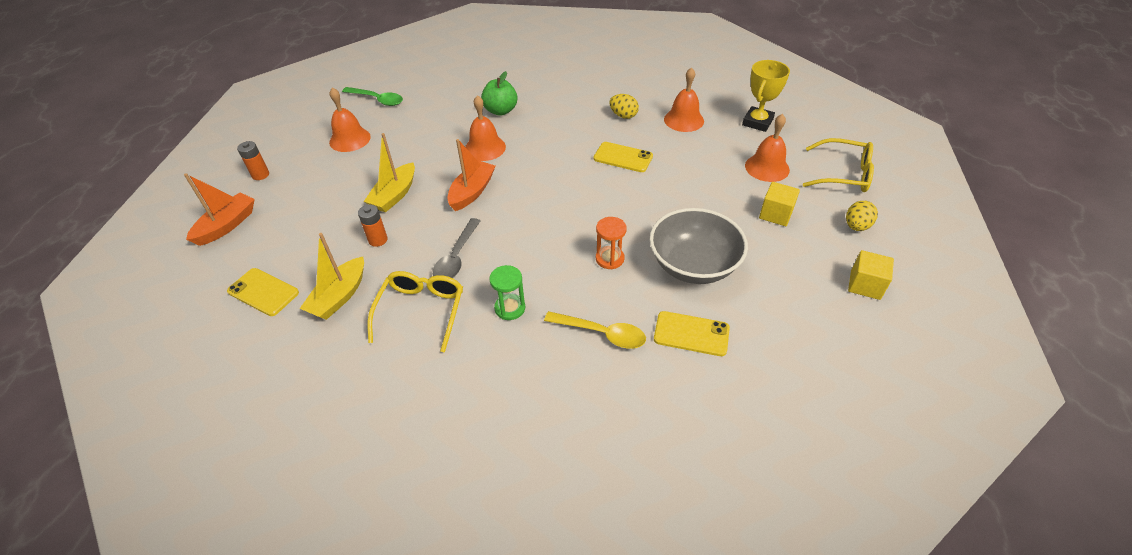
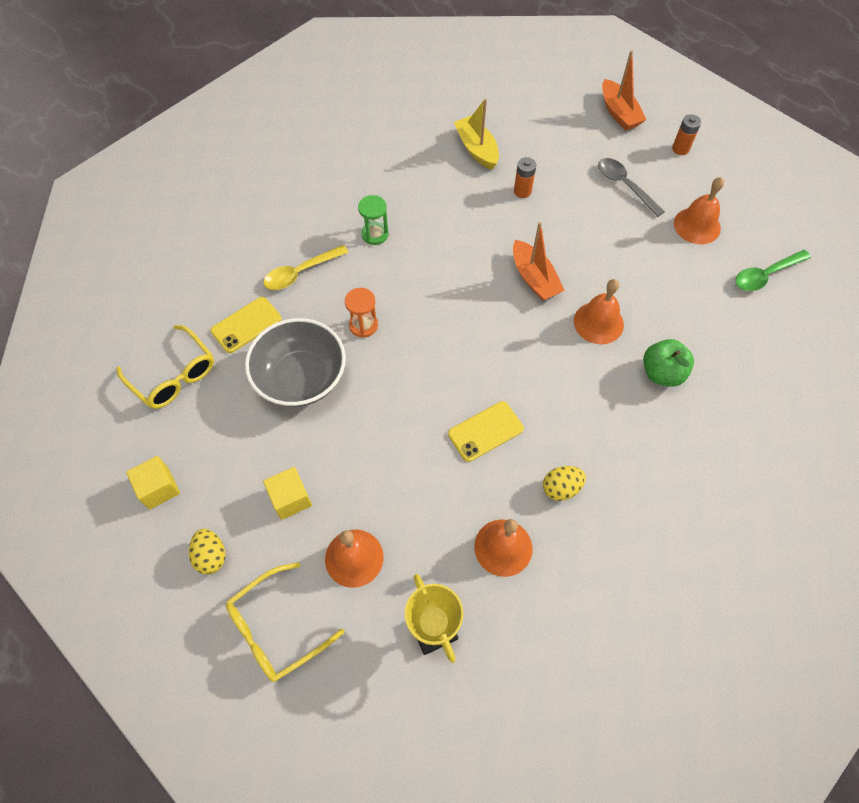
camera: 125 degrees right, 15 degrees up
(263, 292) = (518, 113): yellow phone -> none
(394, 195) = (575, 223): yellow boat -> none
(421, 311) = (420, 185): yellow glasses -> yellow glasses (173, 375)
(456, 257) = (458, 229): grey spoon -> grey spoon (625, 186)

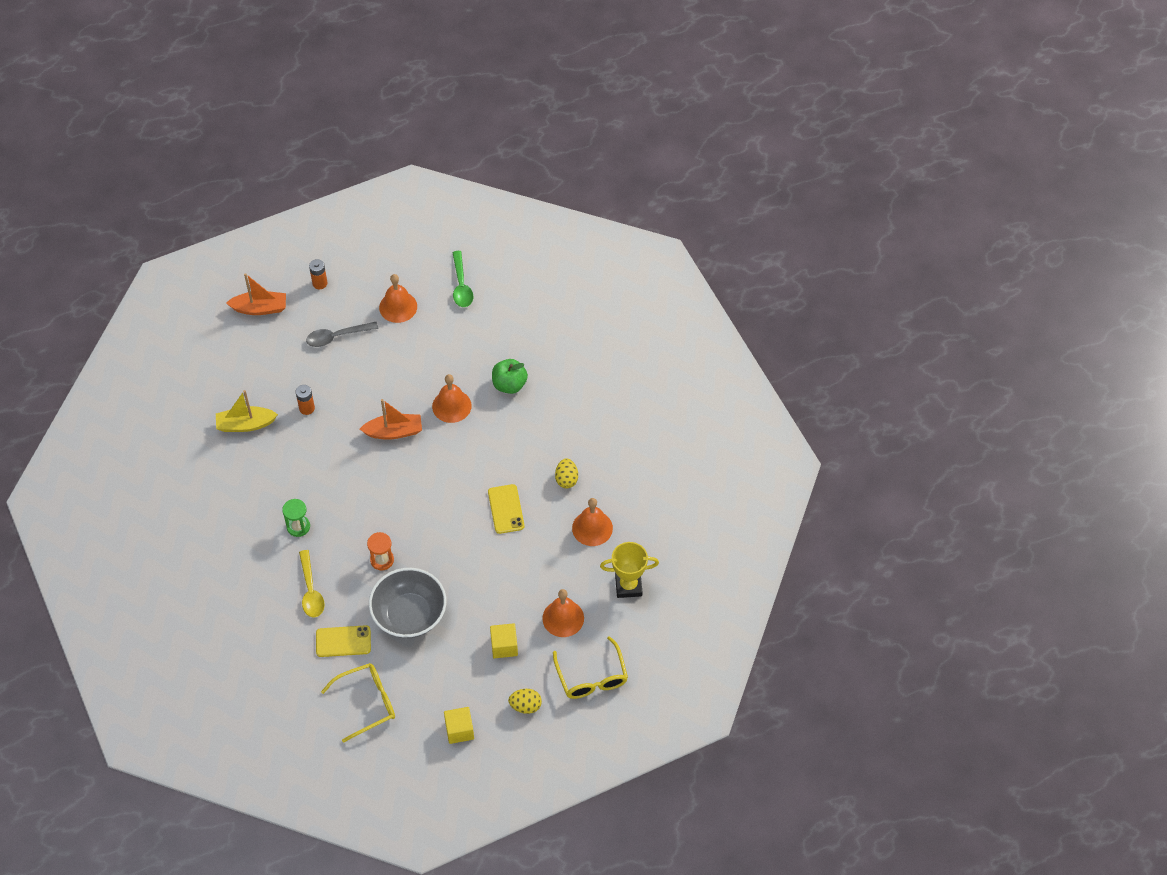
camera: 70 degrees left, 5 degrees down
(246, 325) = (343, 641): yellow phone -> yellow phone turned 75 degrees counterclockwise

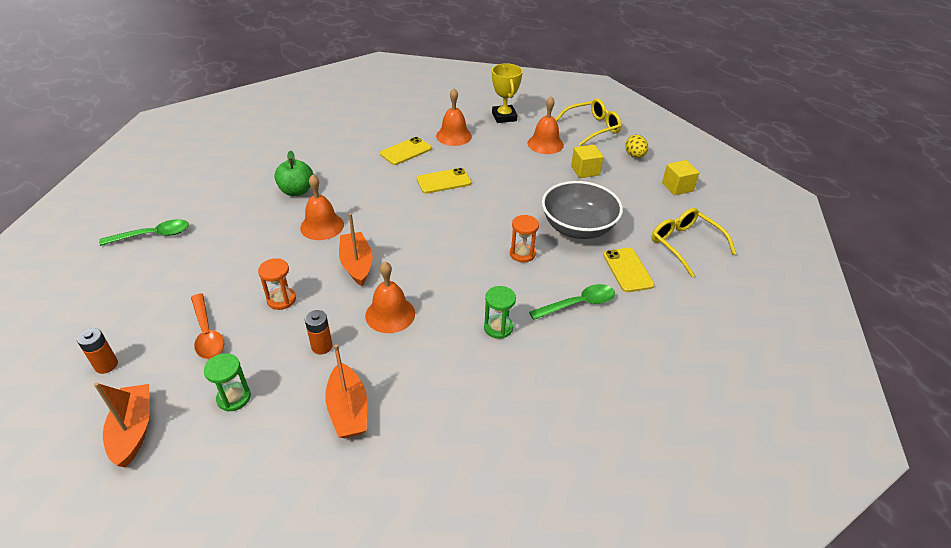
camera: 100 degrees left, 15 degrees down
(245, 424) = (348, 410): yellow boat -> orange boat
(272, 359) = (234, 398): none -> green hourglass
(311, 590) = (578, 304): yellow spoon -> green spoon
(337, 337) = (207, 333): grey spoon -> orange spoon
(362, 380) = (281, 300): none -> orange hourglass
(398, 307) = (171, 283): orange bell -> orange bell (390, 314)
(566, 479) = (406, 151): yellow egg -> yellow phone

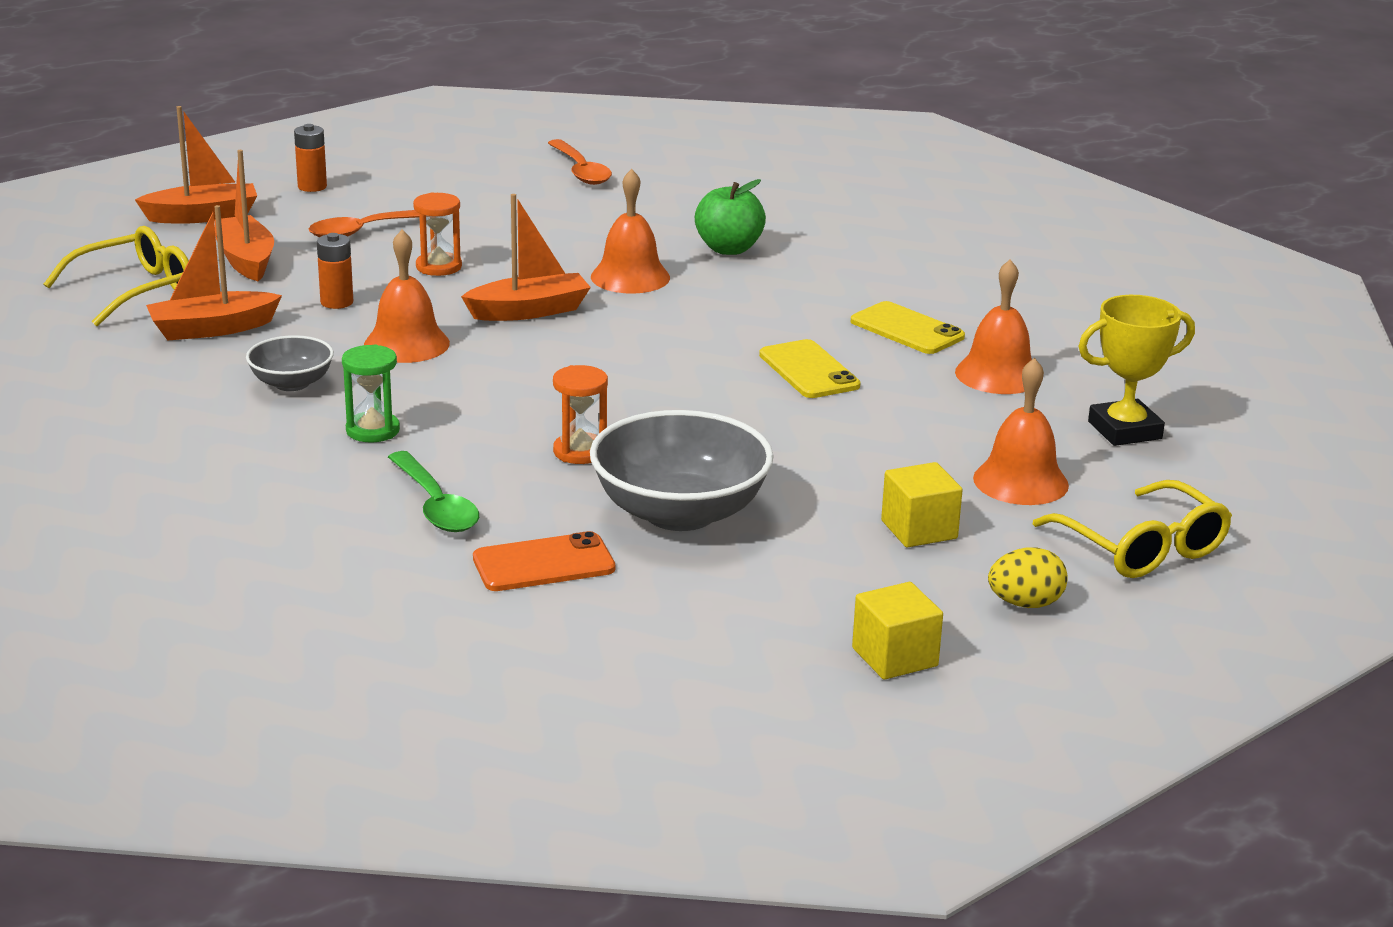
camera: 85 degrees right, 15 degrees down
(153, 235) = (580, 171): green spoon -> orange spoon
(234, 398) = (246, 260): green hourglass -> orange boat
(436, 364) = (291, 383): none -> grey bowl
(628, 270) = (544, 564): yellow phone -> orange phone
(685, 245) = (645, 644): yellow glasses -> yellow glasses (136, 290)

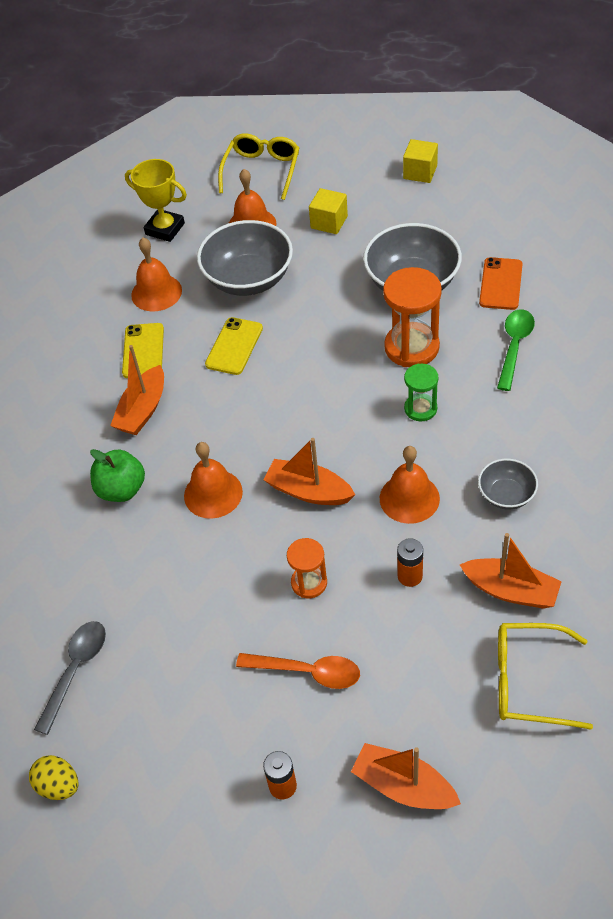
camera: 130 degrees left, 25 degrees up
(246, 260) = (424, 680): orange boat -> orange boat (143, 410)
(372, 430) = (496, 423): green hourglass -> green hourglass (420, 409)
(544, 564) = (501, 284): orange phone -> orange phone turned 75 degrees clockwise
(580, 171) = (75, 670): orange spoon -> grey spoon
(580, 452) = (411, 347): orange hourglass -> orange hourglass, size x1.74
(911, 429) = (248, 279): none -> grey bowl
(1025, 604) = (342, 170): yellow egg -> yellow egg (59, 785)

